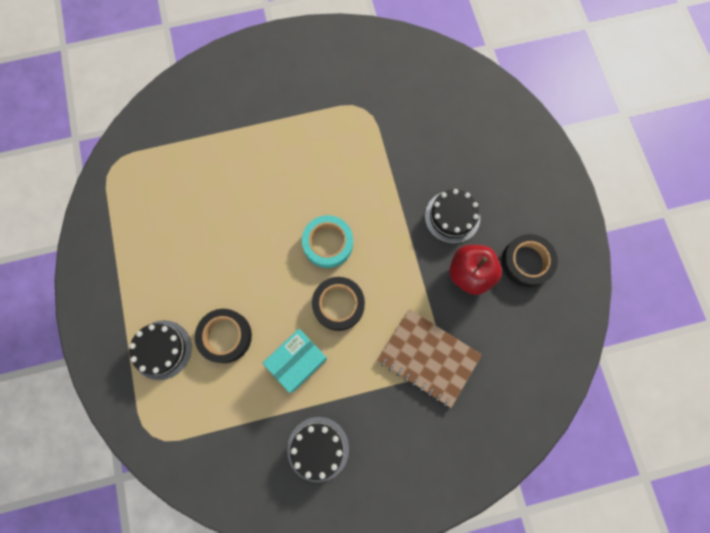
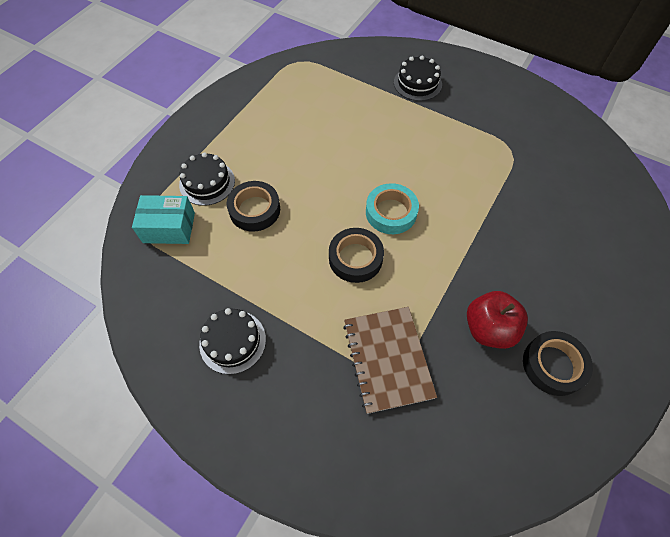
camera: 45 degrees right, 15 degrees down
(297, 361) = (284, 268): turquoise box -> turquoise box (169, 227)
(452, 217) = (514, 275): black cake -> black cake (417, 83)

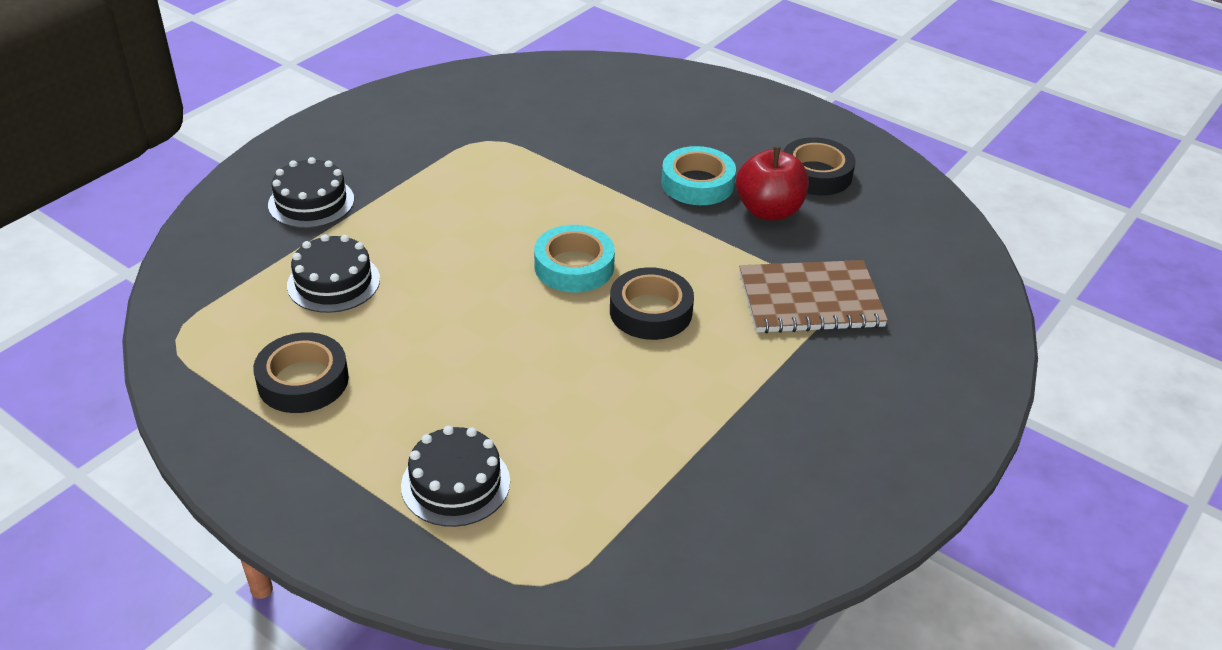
camera: 85 degrees left, 20 degrees down
(169, 227) = (550, 540): turquoise box -> none
(232, 341) = (784, 455): black cake -> black cake (333, 282)
(254, 210) = (535, 419): black tape -> black tape (303, 380)
(507, 277) = (697, 183): none -> turquoise tape

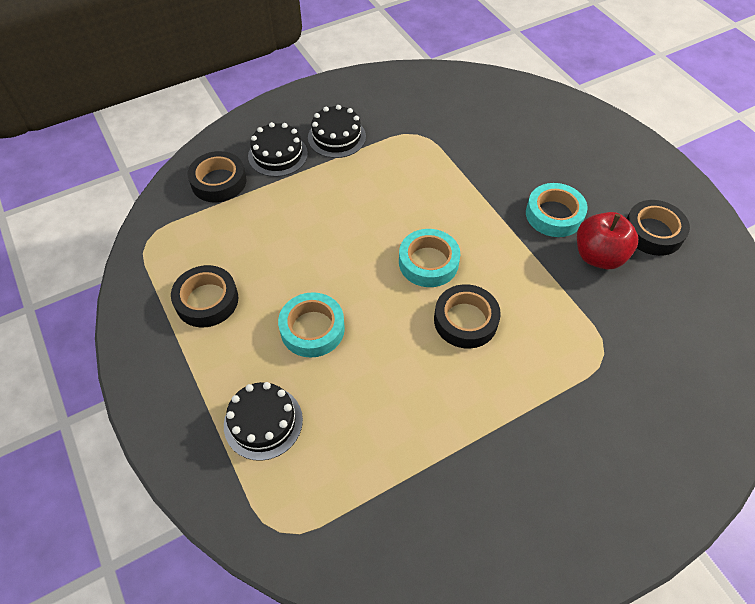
camera: 25 degrees right, 15 degrees up
(243, 250) = (219, 182): none -> black tape
(333, 282) = (262, 225): black cake -> black cake (336, 137)
(465, 371) = (312, 329): none -> turquoise tape
(810, 300) = (593, 350): brown notebook -> none

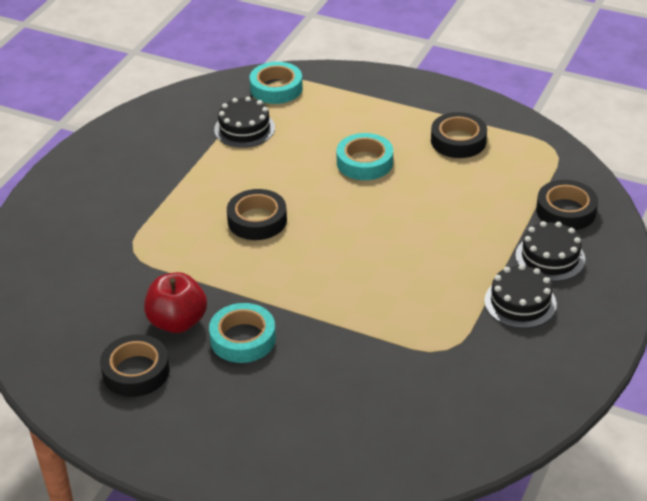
camera: 145 degrees right, 15 degrees down
(263, 422) = (340, 109): black cake -> black cake (244, 129)
(428, 262) = (322, 243): turquoise tape -> turquoise tape (276, 88)

